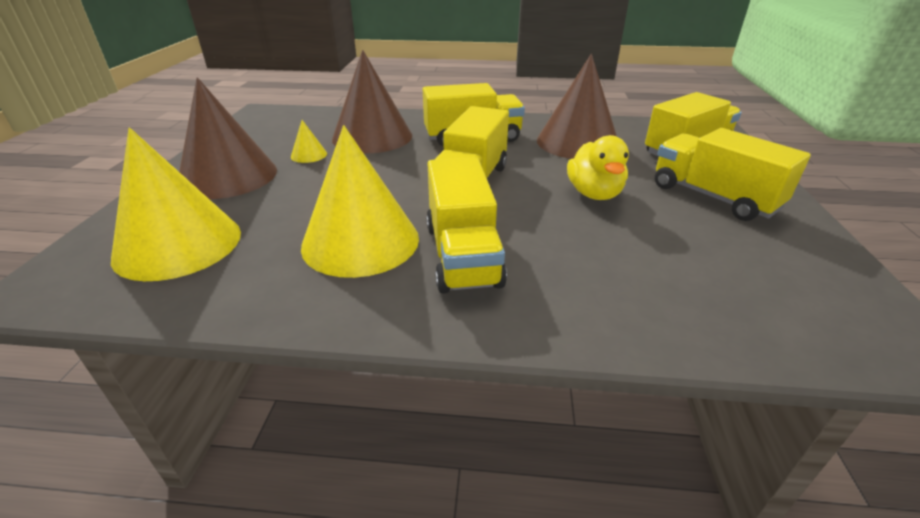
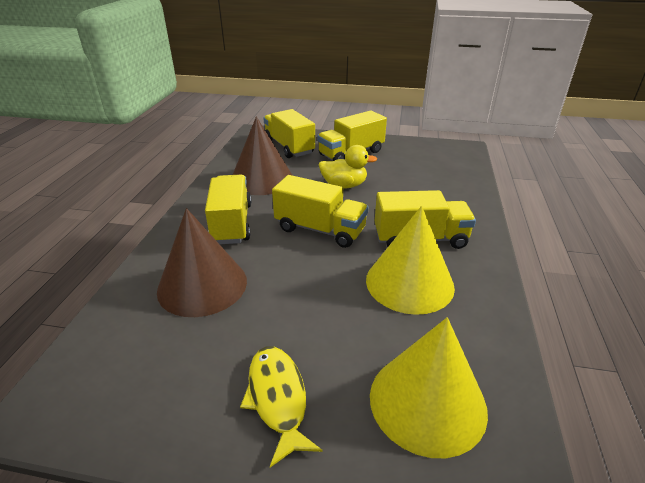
camera: 85 degrees left, 0 degrees up
(228, 176) = (278, 398): brown cone -> yellow fish
(309, 155) = (236, 332): yellow cone -> none

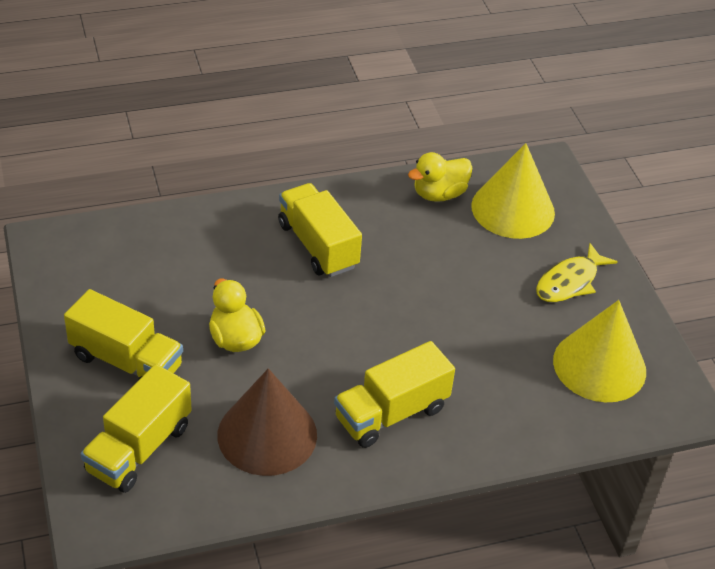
camera: 120 degrees left, 10 degrees up
(202, 285) = (502, 384): brown cone -> none
(320, 230) = (352, 329): yellow truck -> none
(409, 283) = (395, 240): yellow cone -> yellow cone (599, 365)
(473, 340) = (439, 194): none -> yellow duck

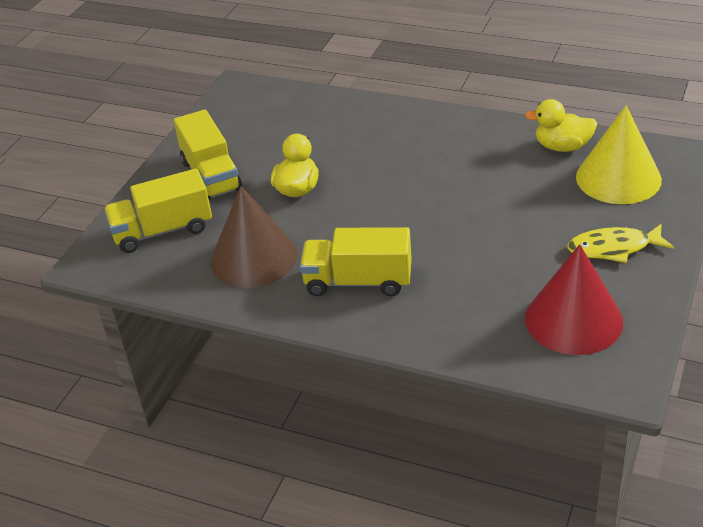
camera: 45 degrees right, 5 degrees down
(318, 245) = (423, 150): yellow truck -> none
(599, 365) = (573, 320): yellow cone -> red cone

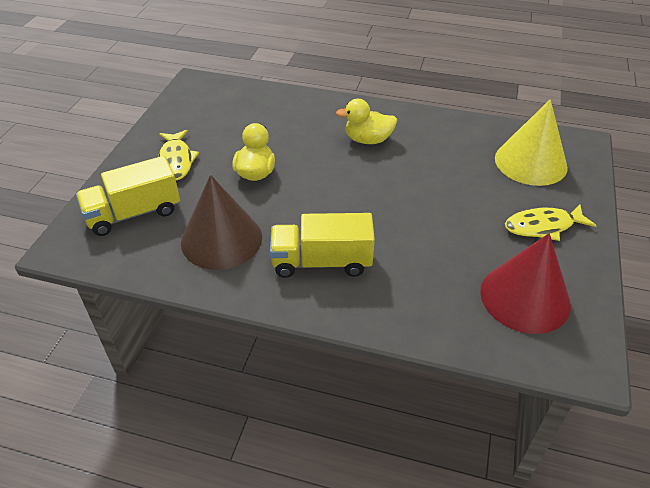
camera: 10 degrees left, 5 degrees up
(211, 176) = (176, 161): yellow truck -> yellow fish
(562, 147) = (478, 135): yellow duck -> yellow duck (368, 140)

